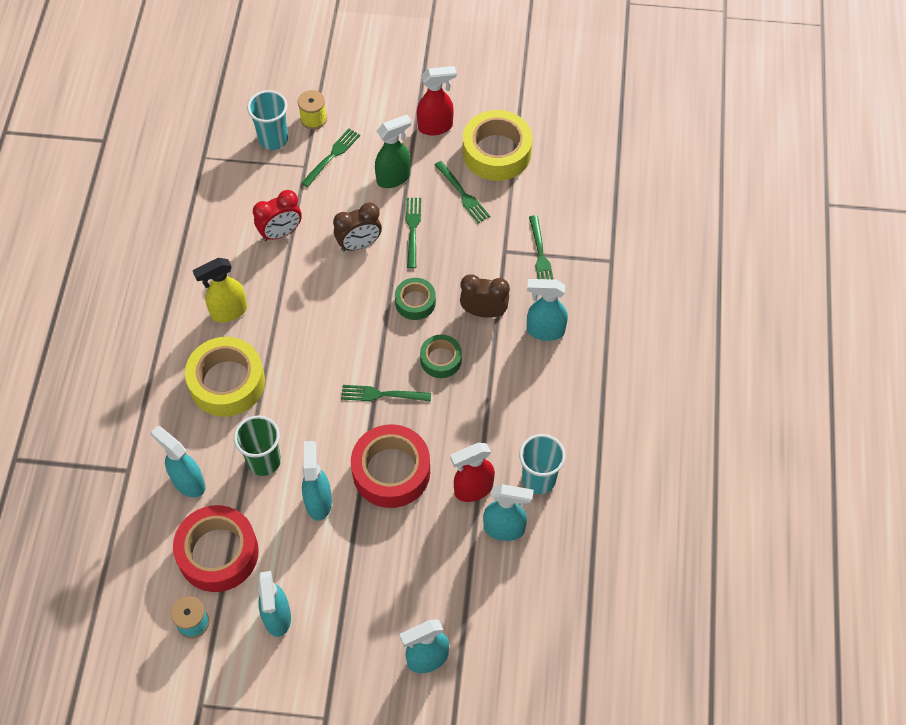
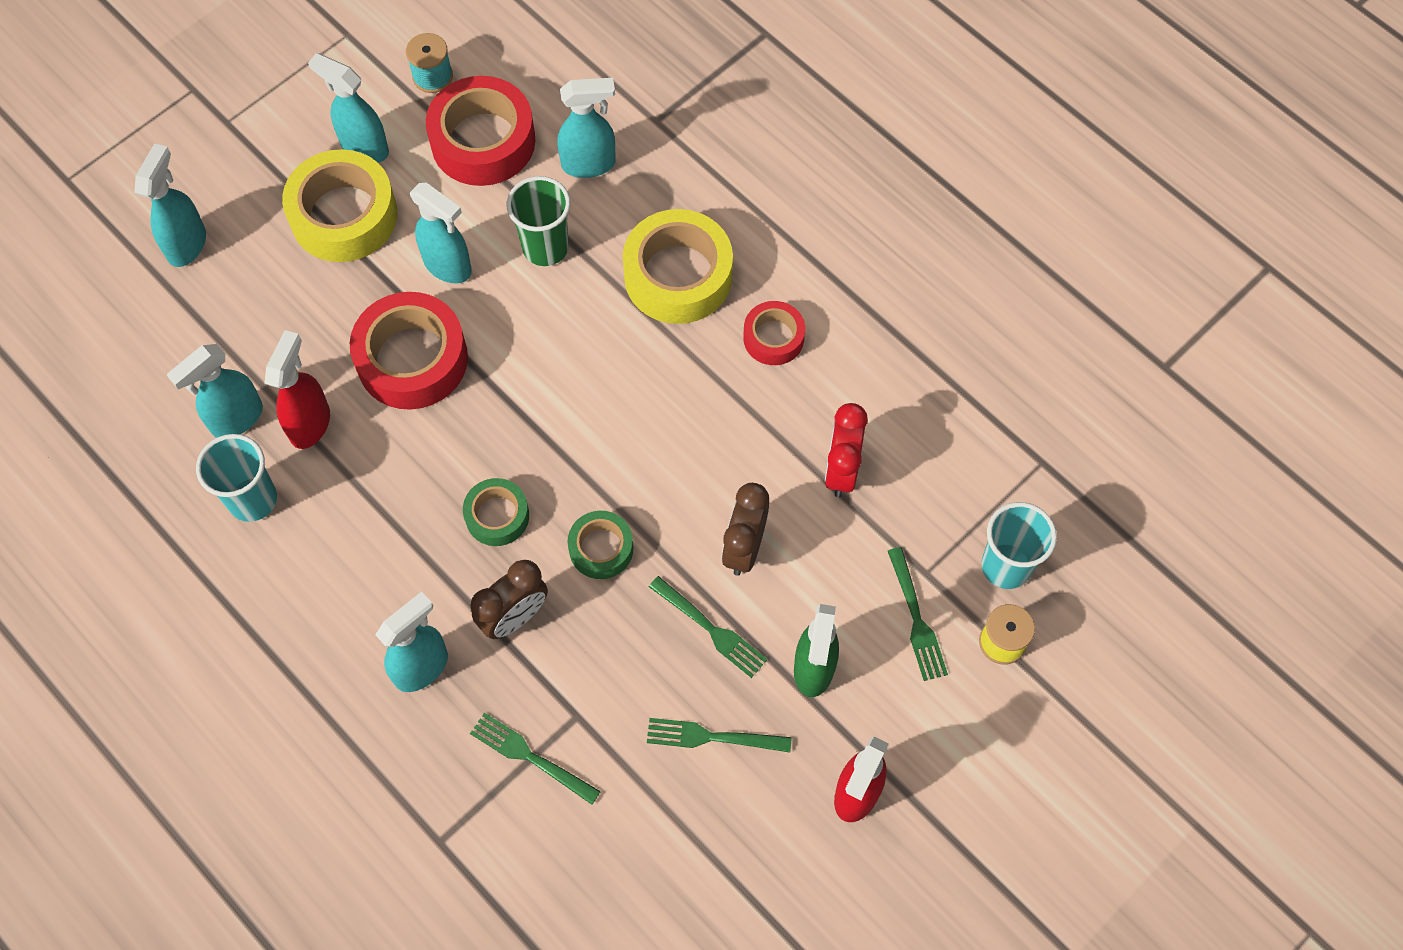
camera: 130 degrees right, 5 degrees up
(228, 311) = (773, 338): yellow spray bottle -> red tape
(382, 394) = (513, 419): green fork -> none
(496, 152) = (743, 841): yellow tape -> yellow tape (344, 215)

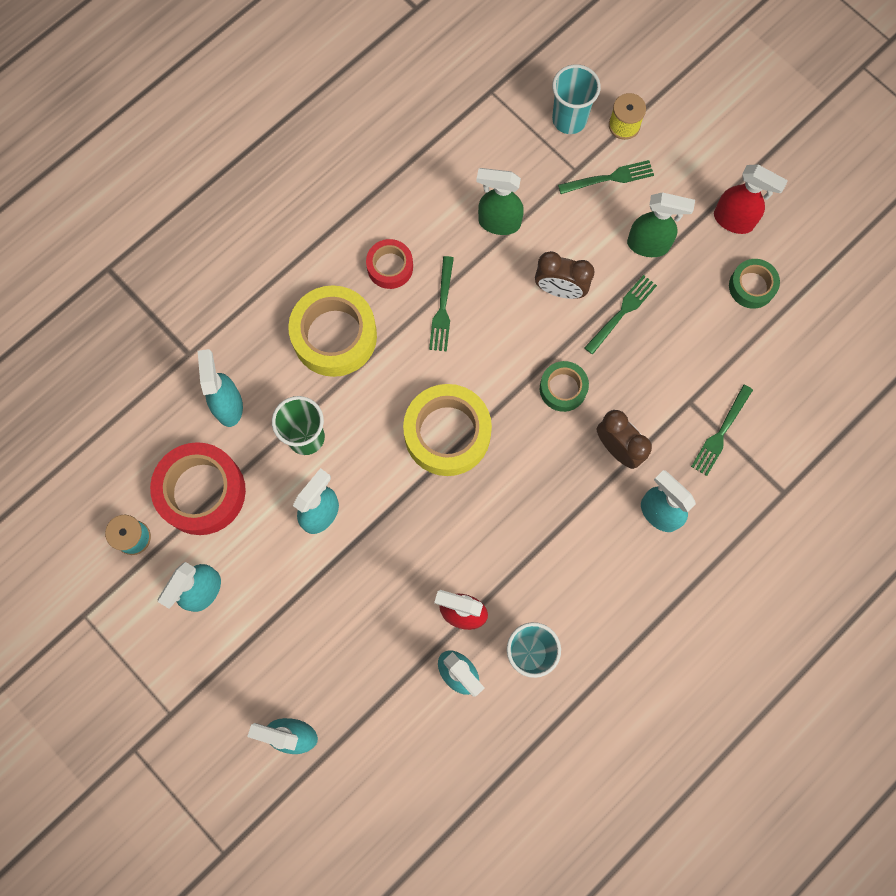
camera: 90 degrees left, 10 degrees up
(344, 215) = (270, 602): yellow tape -> yellow tape (447, 433)
(412, 359) = (405, 537): red tape -> none
(497, 516) = (538, 464): green tape -> green tape (752, 286)
(712, 737) = (700, 311): green fork -> green fork (442, 308)
(841, 470) = (498, 222): red clock -> green spray bottle

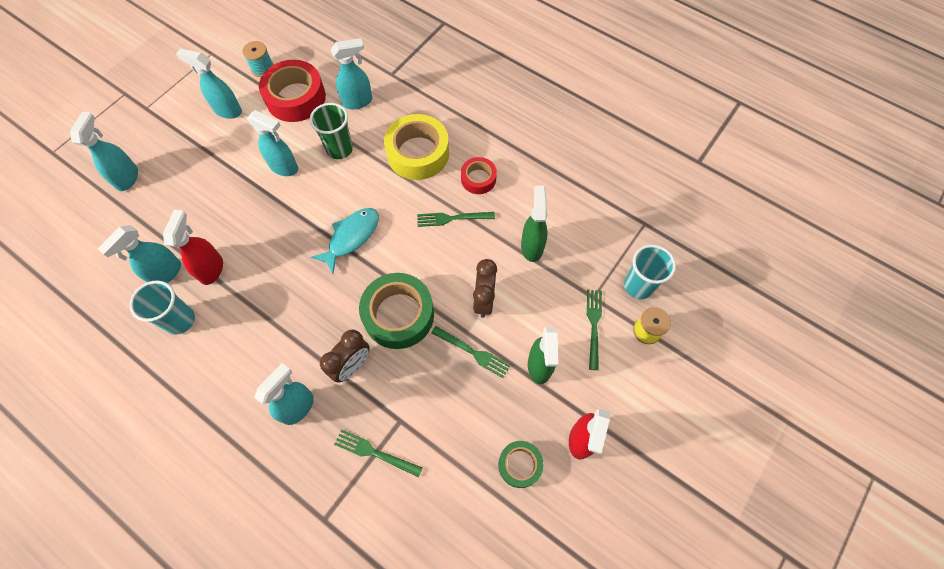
camera: 80 degrees right, 10 degrees down
(447, 433) = (351, 237): yellow tape -> turquoise fish
(563, 388) = (398, 315): green tape -> green tape, size x1.80
(609, 178) = (593, 325): green fork -> green fork turned 150 degrees counterclockwise

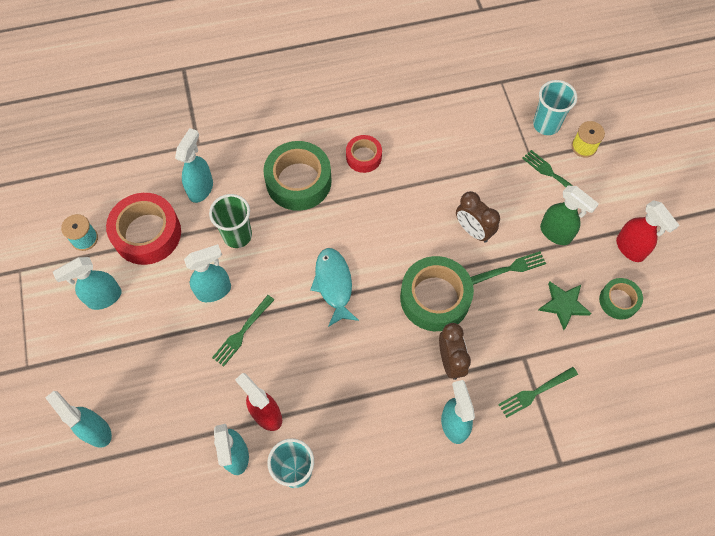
camera: 50 degrees left, 0 degrees up
(418, 153) = (298, 181): yellow tape -> green tape
(452, 218) = (383, 200): green fork -> green fork (242, 332)
(476, 420) = (563, 305): none -> green star
(532, 246) = (456, 166): green spray bottle -> none

